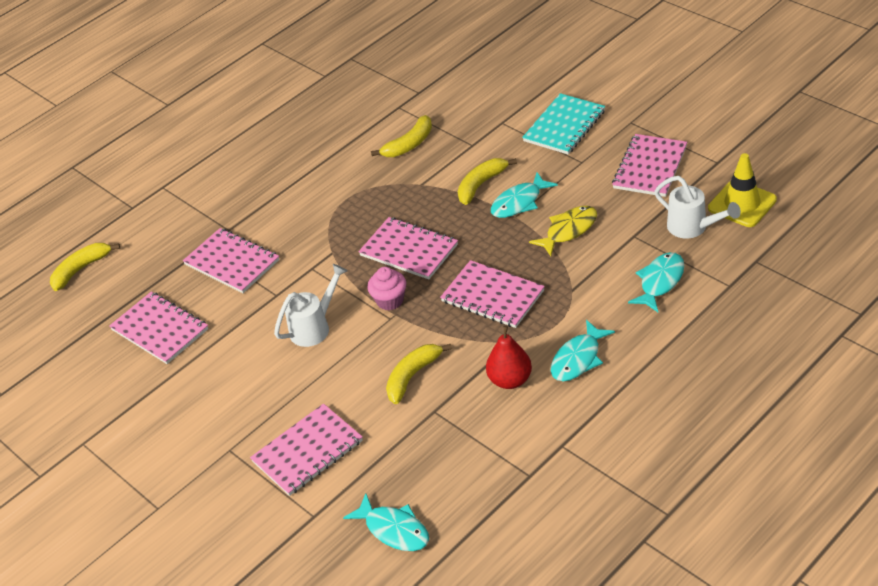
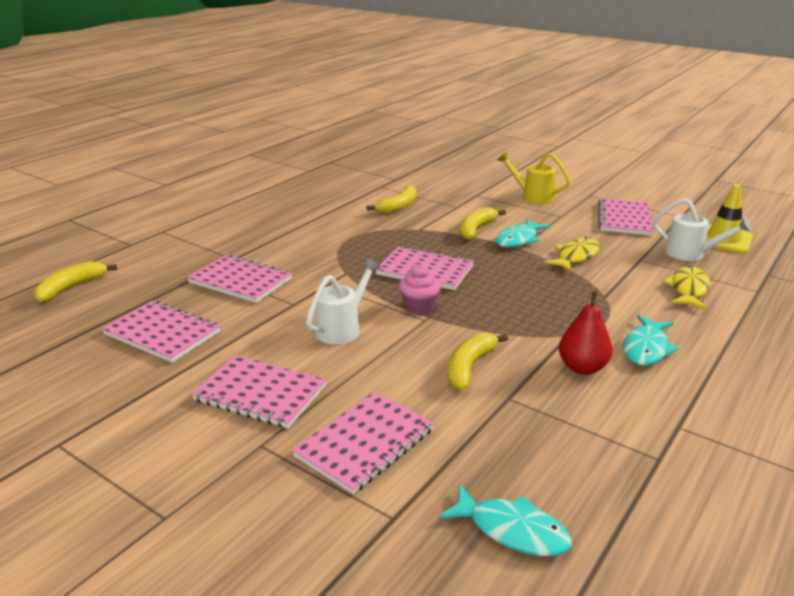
camera: 15 degrees left, 15 degrees down
(492, 296) = (526, 301): pink notebook -> pink notebook (260, 393)
(564, 126) = (533, 197): turquoise notebook -> yellow watering can
(660, 282) = (688, 289): turquoise fish -> yellow fish

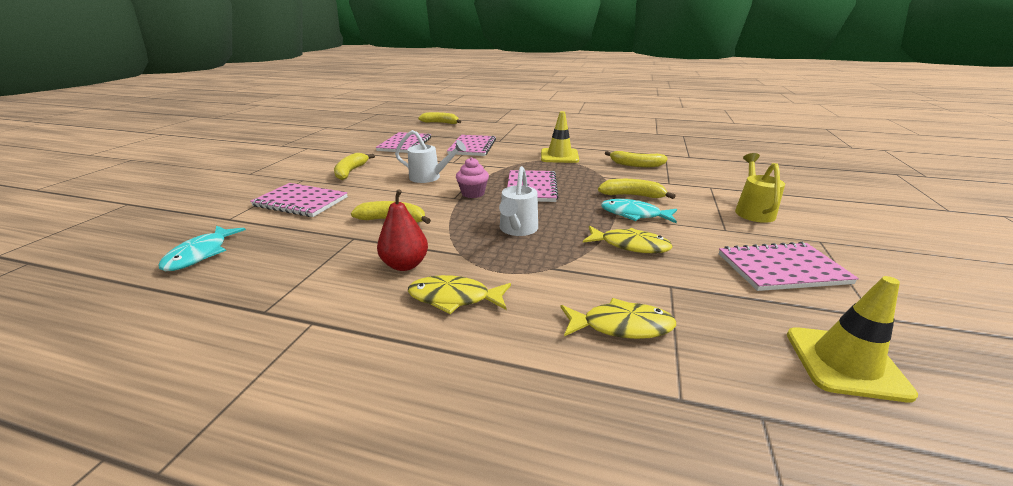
camera: 70 degrees right, 0 degrees up
(260, 393) = (351, 171): pink notebook -> yellow banana
(335, 235) = (559, 156): none -> yellow traffic cone
(646, 348) = (454, 298): turquoise fish -> yellow fish
(691, 254) = (740, 327): white watering can -> white watering can (517, 230)

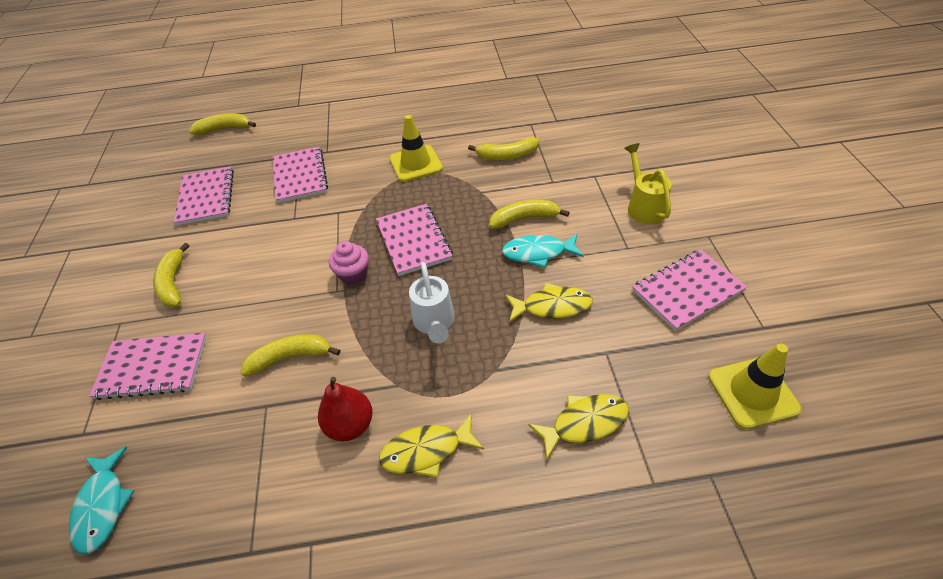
camera: 20 degrees left, 20 degrees up
(429, 177) = (284, 261): white watering can -> none

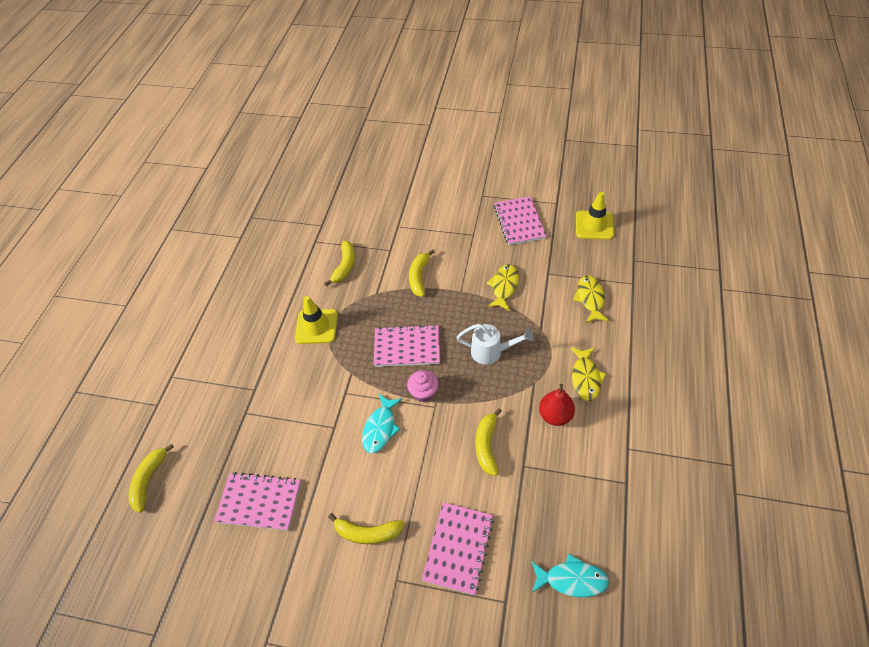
camera: 70 degrees left, 5 degrees up
(300, 176) = (278, 416): pink notebook -> none
(538, 253) = (455, 279): turquoise fish -> turquoise fish (380, 428)
(643, 206) = (441, 213): yellow watering can -> none

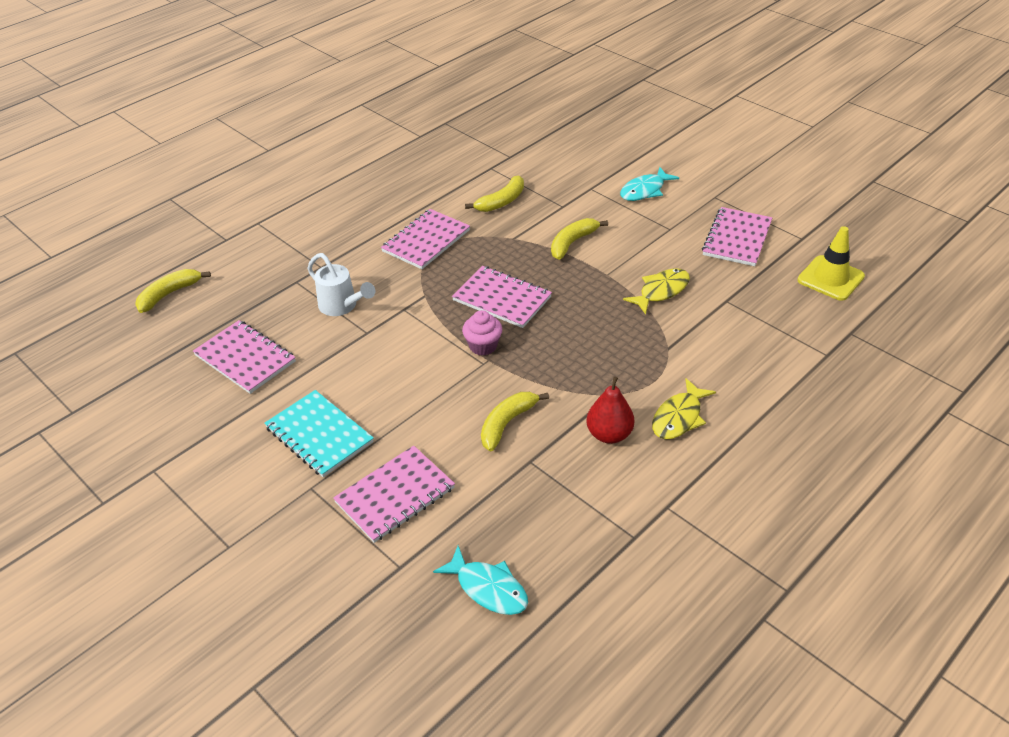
camera: 30 degrees right, 10 degrees down
(316, 326) = (426, 241): yellow traffic cone -> pink notebook
(367, 533) = (319, 435): yellow banana -> turquoise notebook
(380, 428) = (411, 355): turquoise fish -> turquoise fish (644, 190)
(491, 352) = (590, 344): white watering can -> white watering can (342, 306)
(590, 299) = (756, 346): yellow fish -> none

